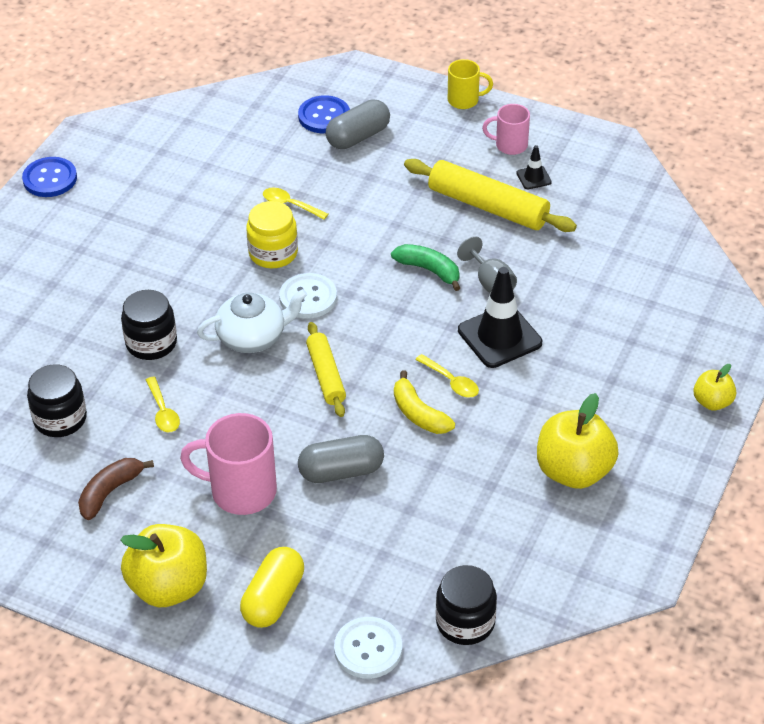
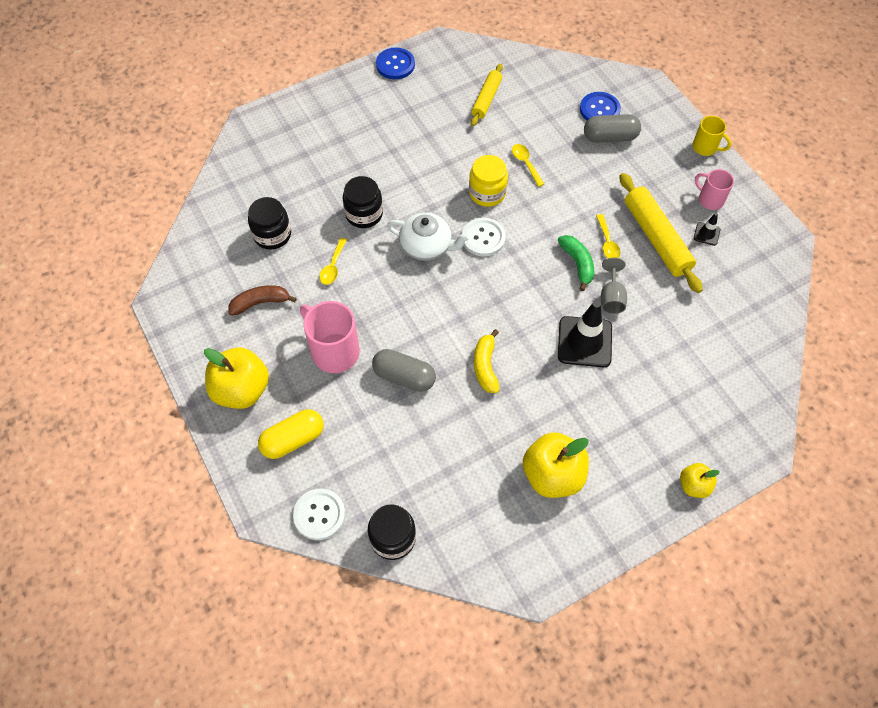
camera: 35 degrees right, 15 degrees up
(326, 375) = (450, 301): yellow rolling pin -> yellow rolling pin (486, 99)
(451, 382) = (525, 356): yellow spoon -> yellow spoon (607, 242)

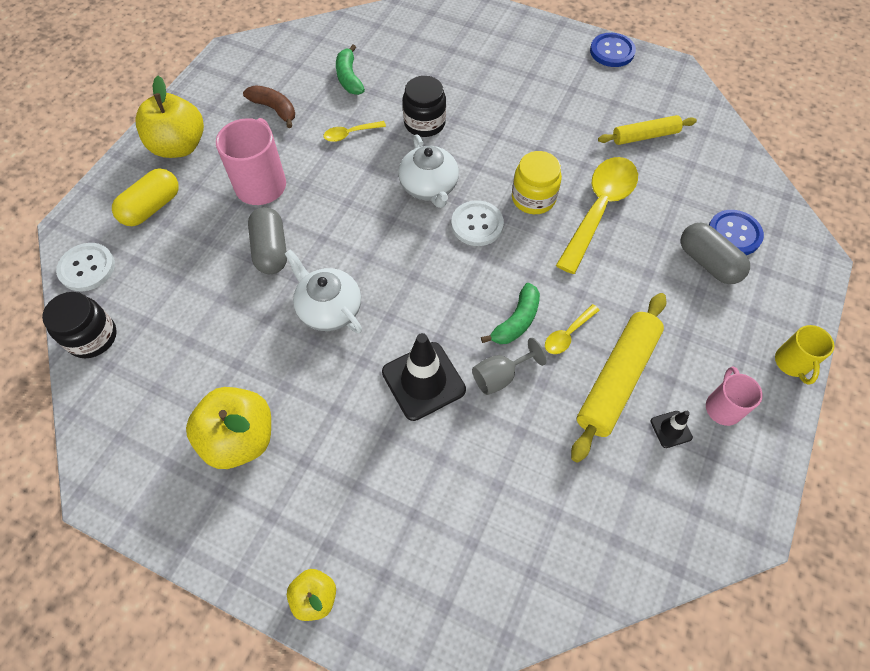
camera: 55 degrees right, 0 degrees up
(272, 235) = (349, 78): black jar -> green banana
(293, 440) = (152, 207): yellow capsule -> yellow capsule turned 75 degrees counterclockwise
(485, 366) = (329, 308): yellow banana -> white teapot
(526, 163) = (599, 209): yellow spoon -> yellow spoon, size x2.20

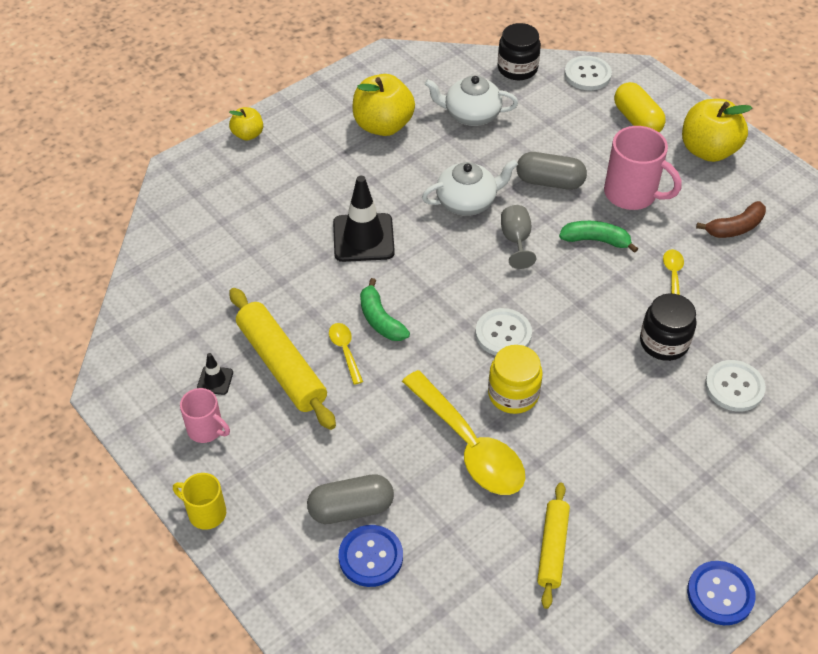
camera: 115 degrees right, 10 degrees down
(349, 78) = (763, 301): green banana -> green banana (595, 240)
(429, 187) = (570, 314): white teapot -> white teapot (471, 114)
(443, 77) = (734, 387): none -> white button
(500, 376) = (336, 287): grey goblet -> grey goblet (516, 240)

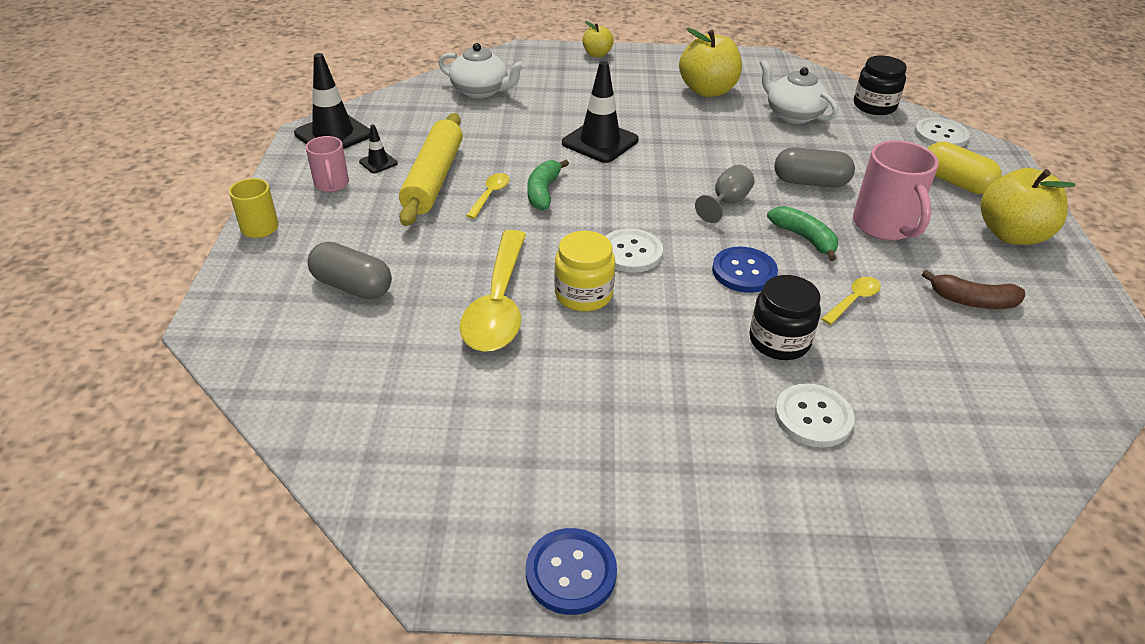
camera: 40 degrees right, 10 degrees down
(135, 377) = (333, 134): none -> black traffic cone
(370, 557) = (320, 324): blue button -> blue button (744, 271)
(467, 201) = (716, 160): white teapot -> white teapot (481, 91)
(549, 182) = (810, 182): grey capsule -> grey capsule turned 45 degrees counterclockwise
(552, 548) = (464, 418): yellow rolling pin -> none
(637, 120) = (955, 182): yellow capsule -> yellow capsule turned 60 degrees counterclockwise

